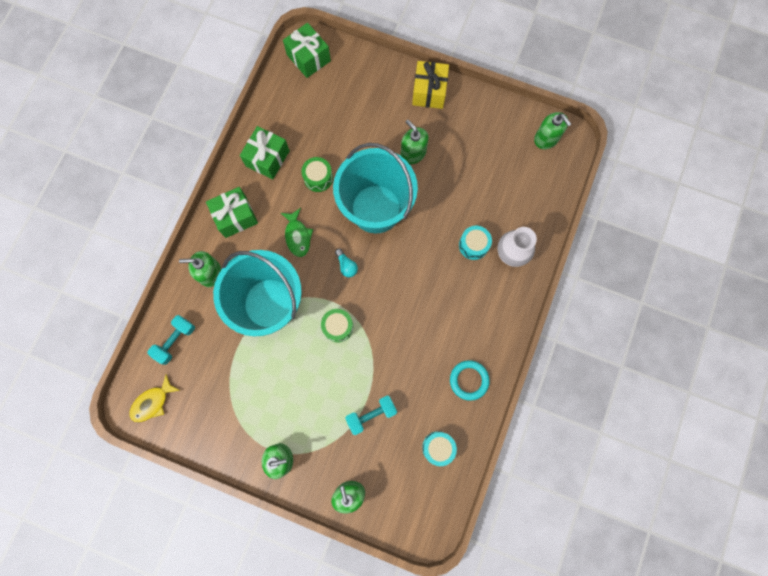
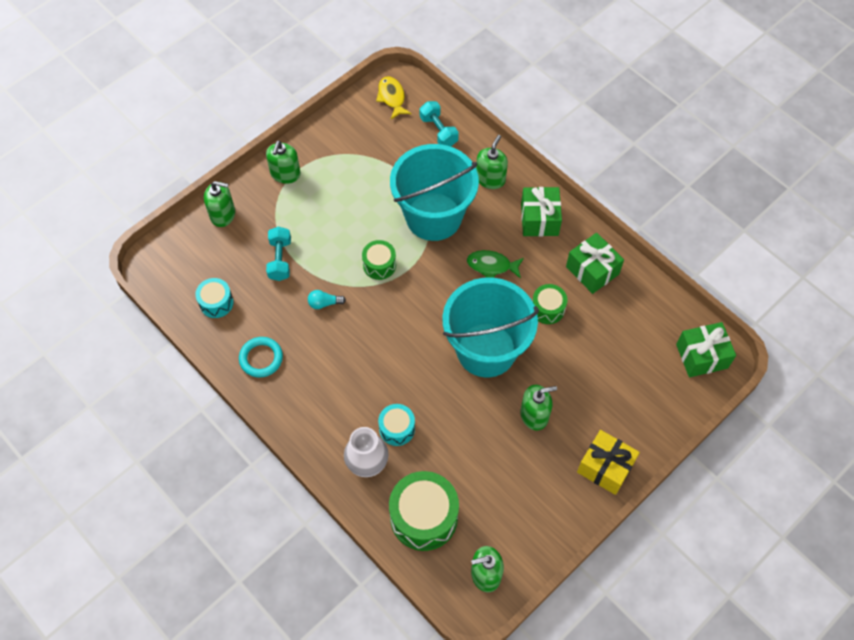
camera: 115 degrees right, 15 degrees down
(346, 266) = (437, 297): turquoise light bulb -> turquoise light bulb (324, 303)
(529, 196) = (424, 517): none -> green drum

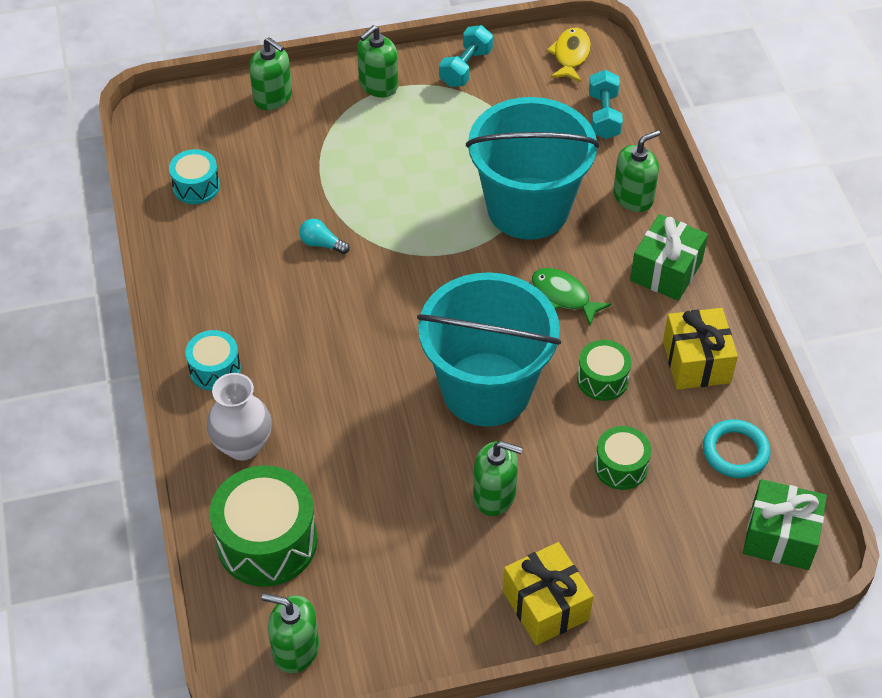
camera: 30 degrees right, 10 degrees down
(261, 358) = (203, 269): turquoise ring -> turquoise ring (735, 451)
(280, 259) = (304, 173): turquoise dumbbell -> turquoise dumbbell (466, 68)
(379, 265) = (420, 232): green drum -> green drum (621, 467)
(397, 429) = (307, 424): turquoise drum -> turquoise drum (215, 369)
(592, 270) = (696, 362): green gift -> yellow gift

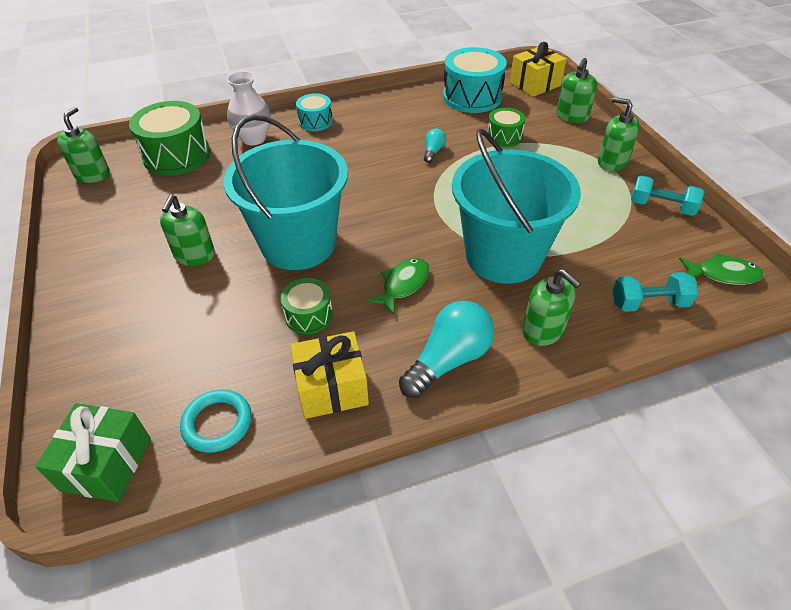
camera: 85 degrees right, 5 degrees down
(196, 186) = (472, 97): turquoise drum -> turquoise drum, size x1.81
(545, 605) = (85, 290): yellow gift -> yellow gift (535, 84)
(570, 55) = (722, 274): yellow fish -> green fish
(621, 467) = (211, 332): green drum -> green drum (504, 137)
(666, 271) = (449, 360): green gift -> turquoise light bulb

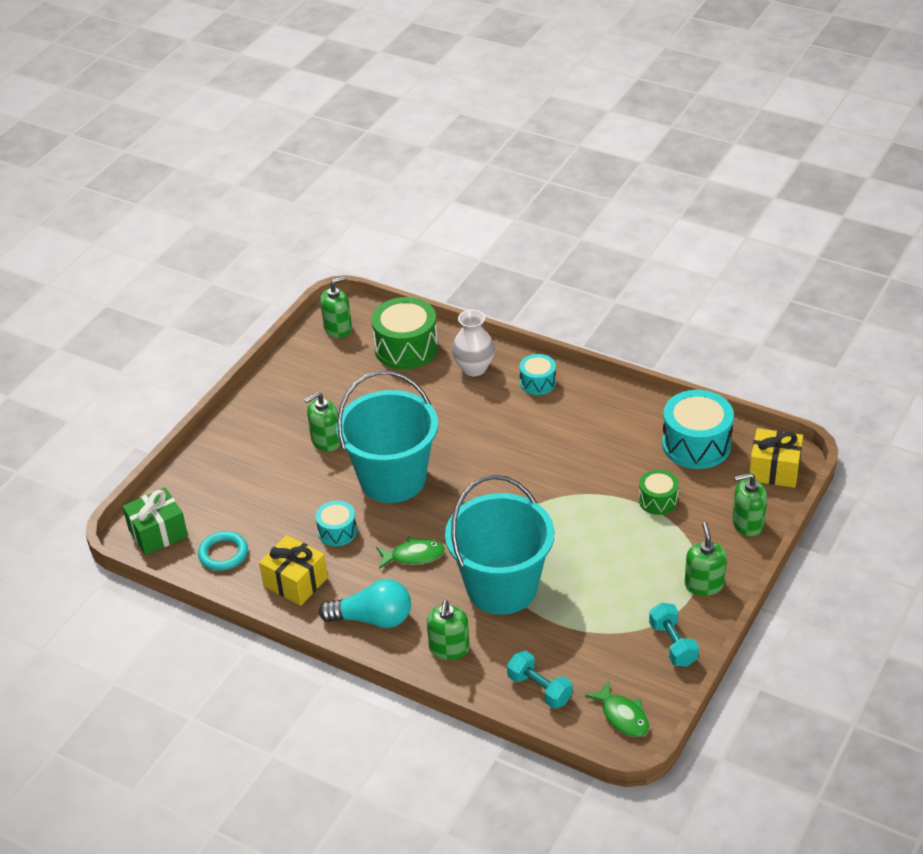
camera: 50 degrees right, 5 degrees down
(309, 316) = (337, 531): green drum -> turquoise drum
(433, 151) = (583, 473): turquoise light bulb -> none

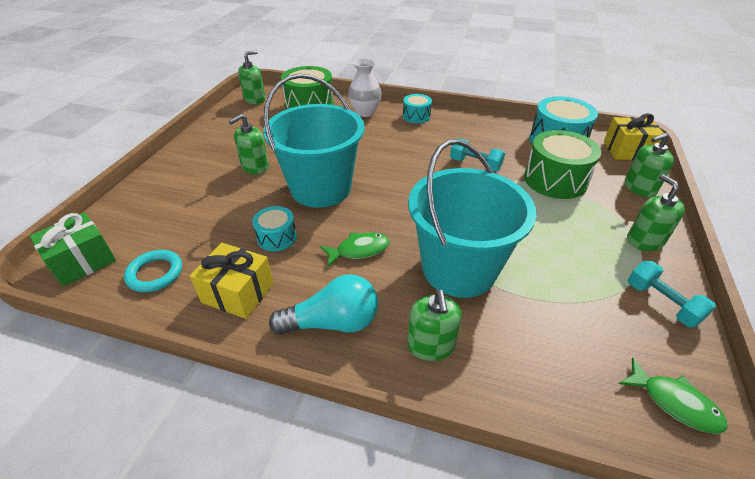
camera: 15 degrees left, 0 degrees up
(539, 689) = (558, 382): turquoise dumbbell -> turquoise dumbbell (475, 165)
(658, 500) = (555, 180): green drum -> green drum, size x1.81

